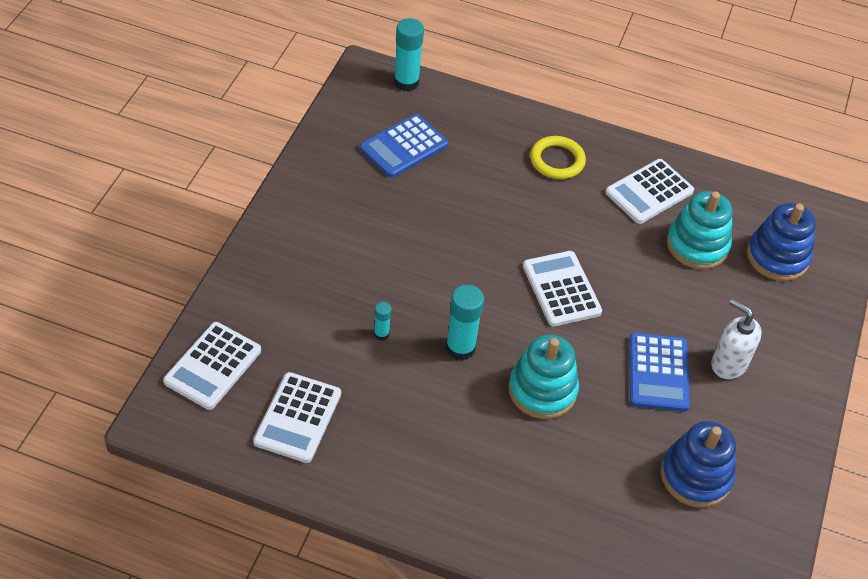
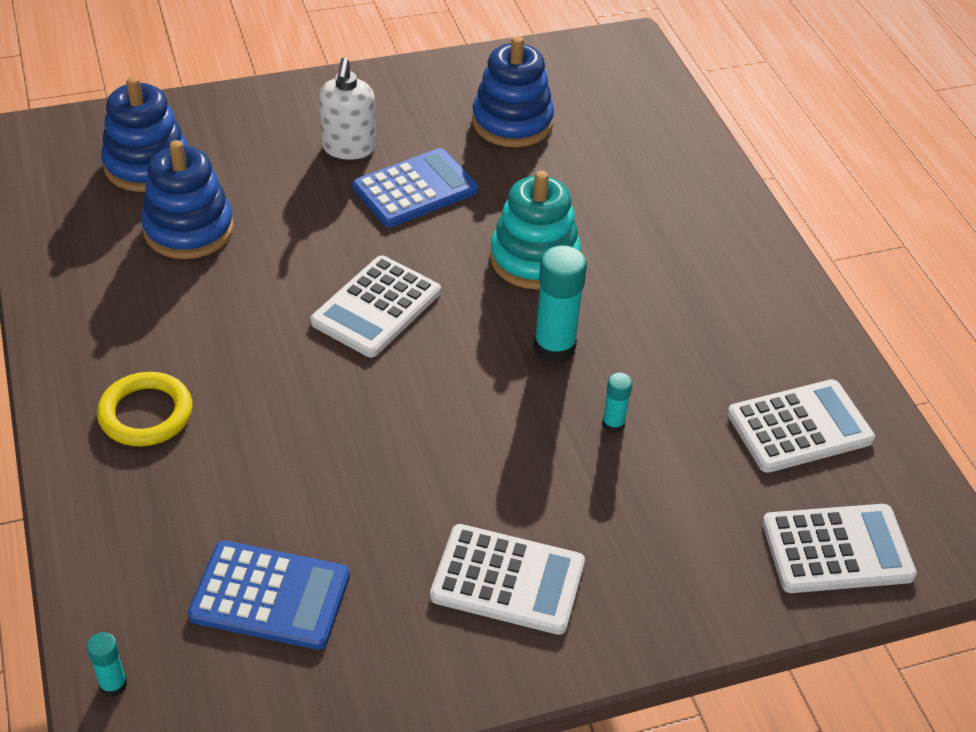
camera: 125 degrees left, 5 degrees down
(406, 82) = (113, 685): turquoise glue stick -> turquoise glue stick, size x0.52
(649, 192) = (129, 303): white calculator -> white calculator (507, 580)
(697, 245) = (189, 229): turquoise stacking toy -> blue stacking toy

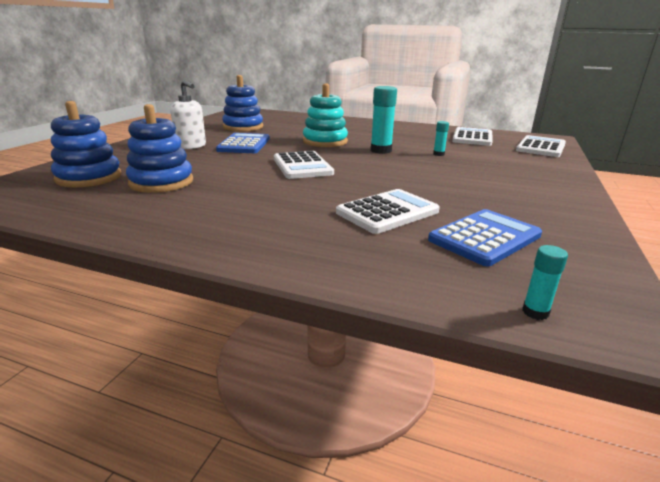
camera: 50 degrees left, 20 degrees down
(146, 414) = (281, 229): yellow ring -> none
(507, 580) = (518, 189): white calculator -> white calculator (387, 212)

